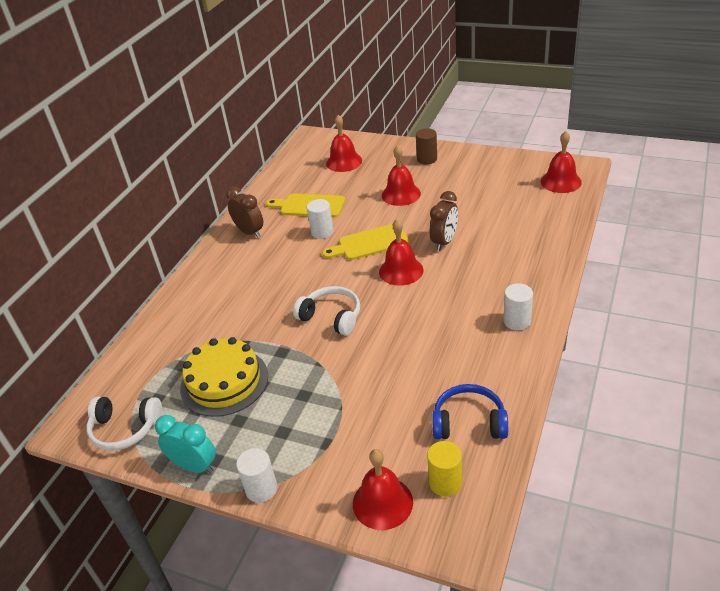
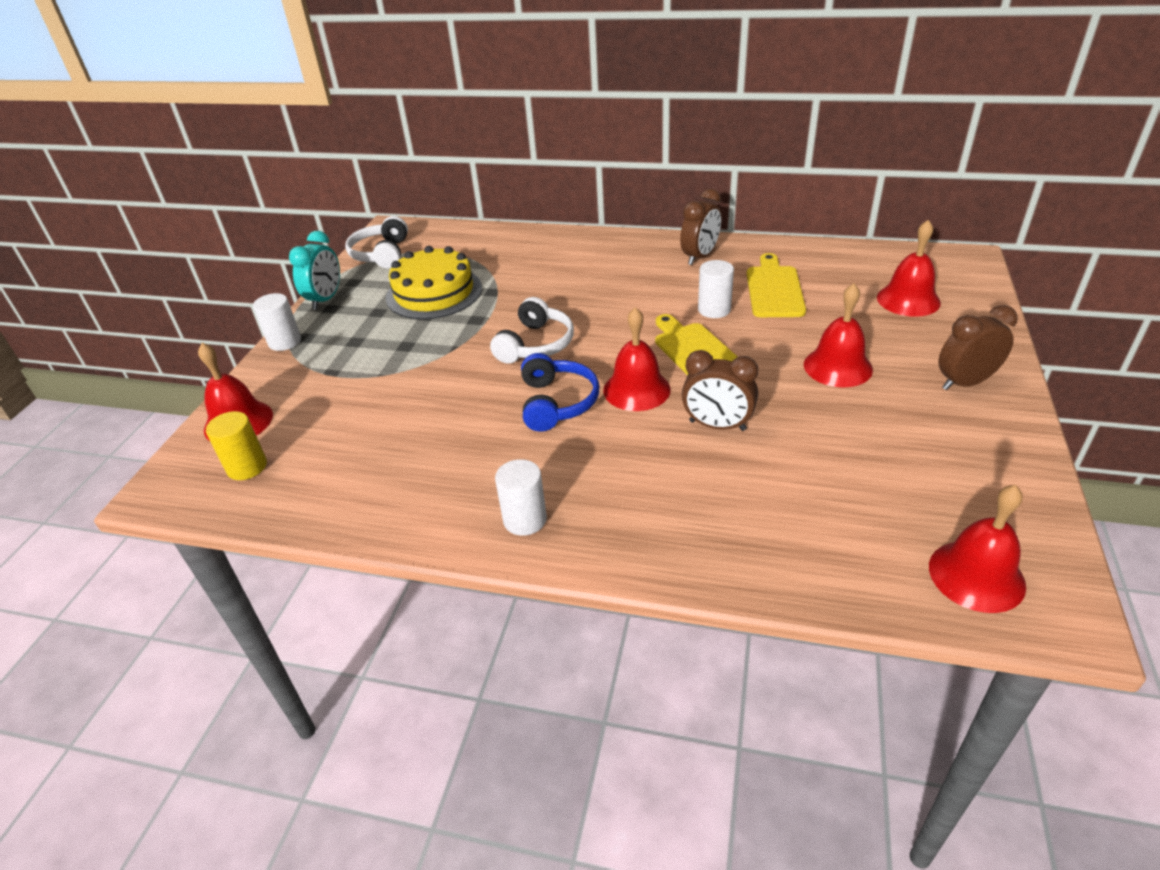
camera: 80 degrees right, 0 degrees up
(427, 159) = (965, 383): brown cylinder -> brown clock
(469, 422) = (333, 480): blue headphones -> blue headphones (557, 403)

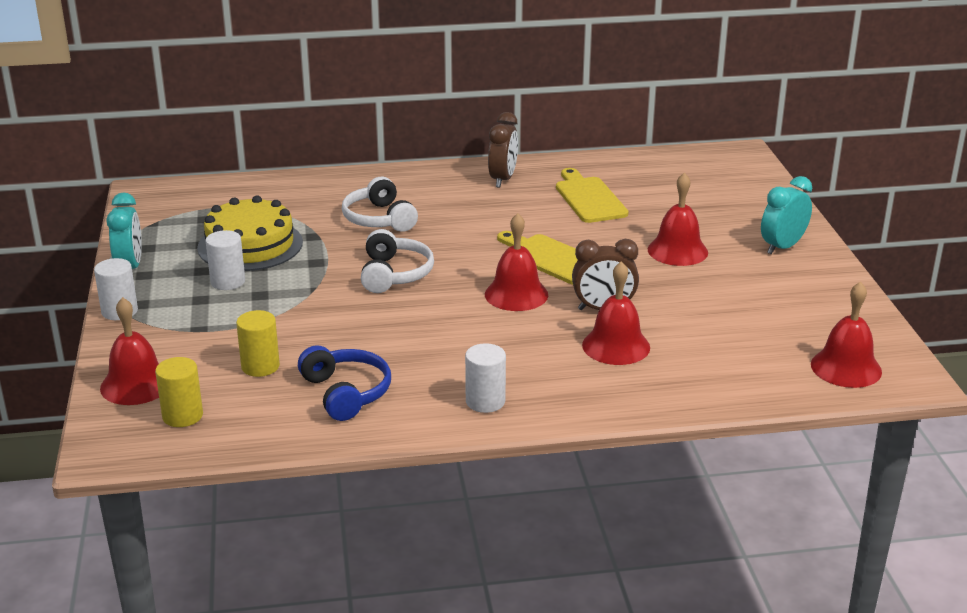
camera: 25 degrees left, 10 degrees down
(350, 425) = (260, 366): none -> yellow cylinder
(381, 254) = (156, 217): white headphones -> white headphones (379, 219)
(557, 403) = (450, 316): blue headphones -> blue headphones (346, 393)
(714, 310) = (545, 222): white cylinder -> white cylinder (228, 282)
(908, 300) = (708, 192): red bell -> red bell (616, 346)
(965, 383) = (782, 247): brown clock -> turquoise clock

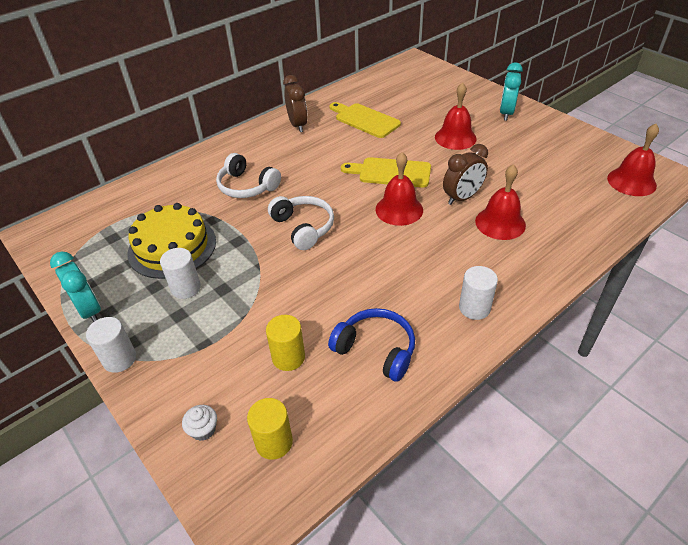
camera: 30 degrees left, 15 degrees up
(136, 384) = (203, 429): red bell -> white cupcake

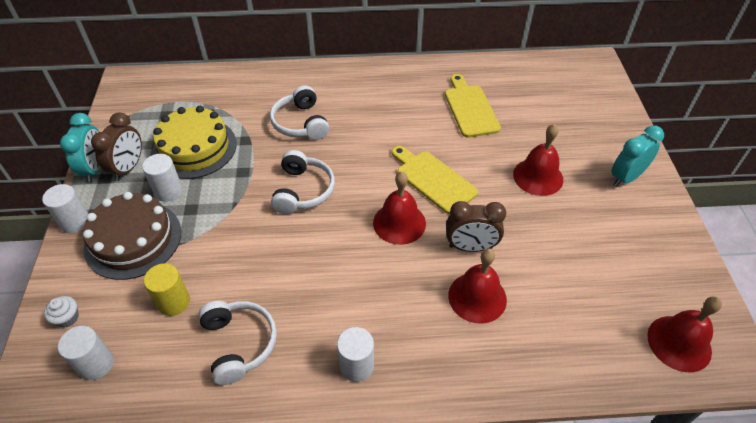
camera: 35 degrees right, 5 degrees up
(195, 338) = (133, 239): none -> brown cake
(274, 442) = (96, 364): yellow cylinder -> white cylinder
(298, 125) = (404, 82): brown clock -> brown clock (128, 168)
(376, 349) = (239, 344): blue headphones -> white headphones

